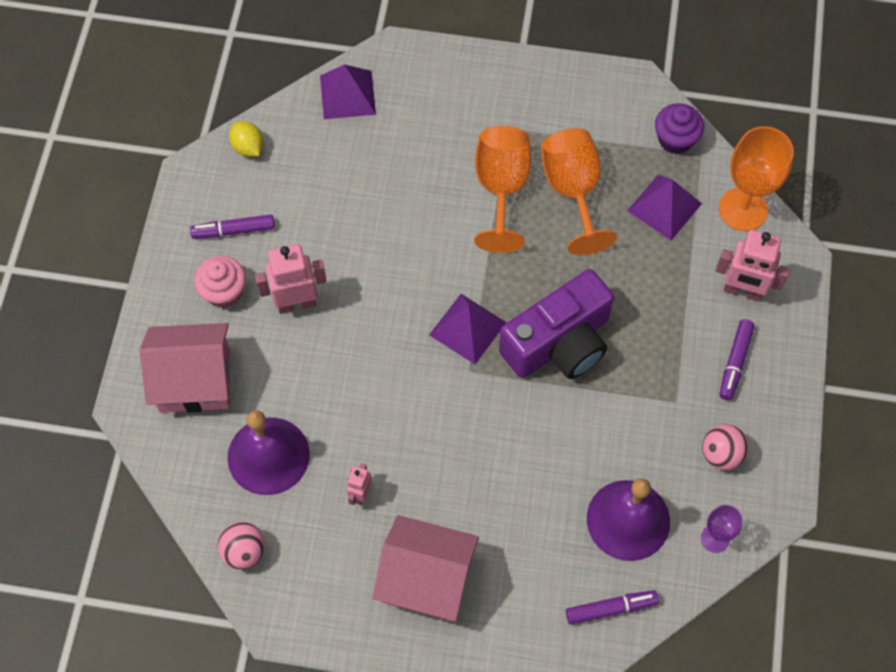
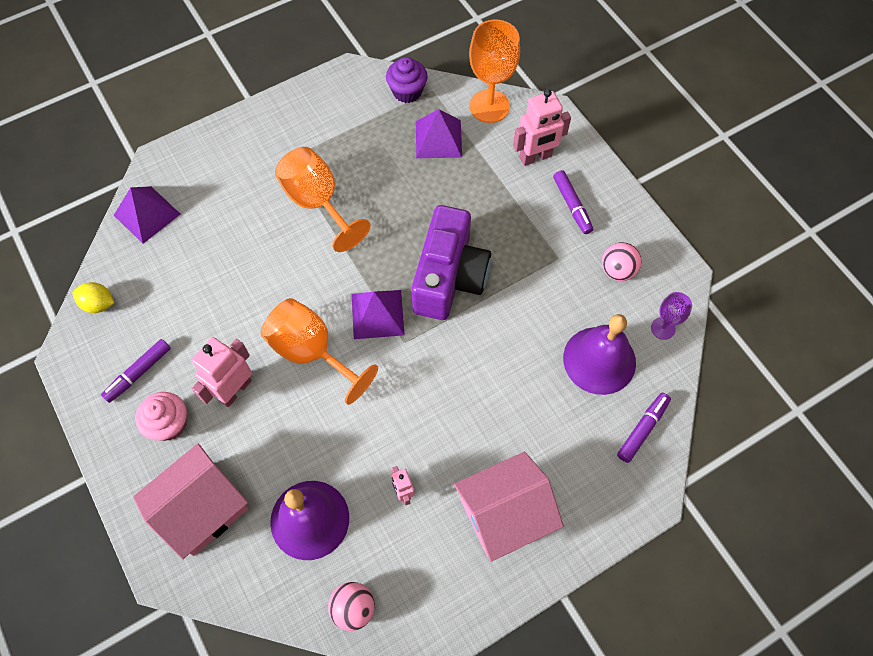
camera: 40 degrees left, 0 degrees up
(573, 191) = (369, 170): orange goblet -> orange goblet (311, 352)

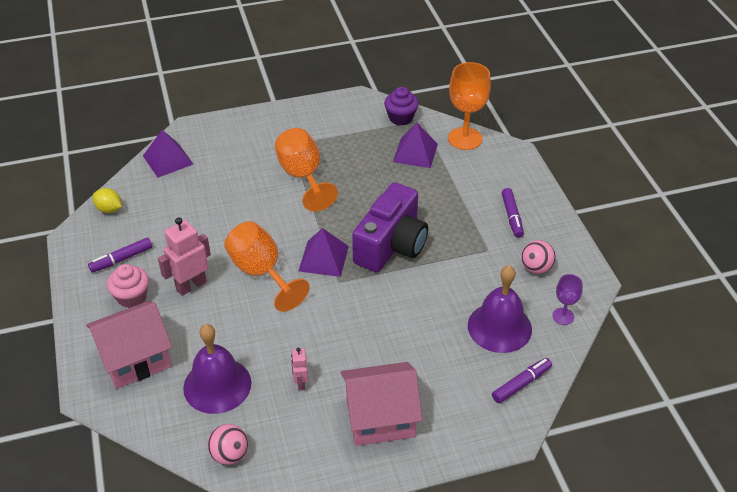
camera: 15 degrees right, 20 degrees down
(535, 157) = (492, 179): pink robot -> none

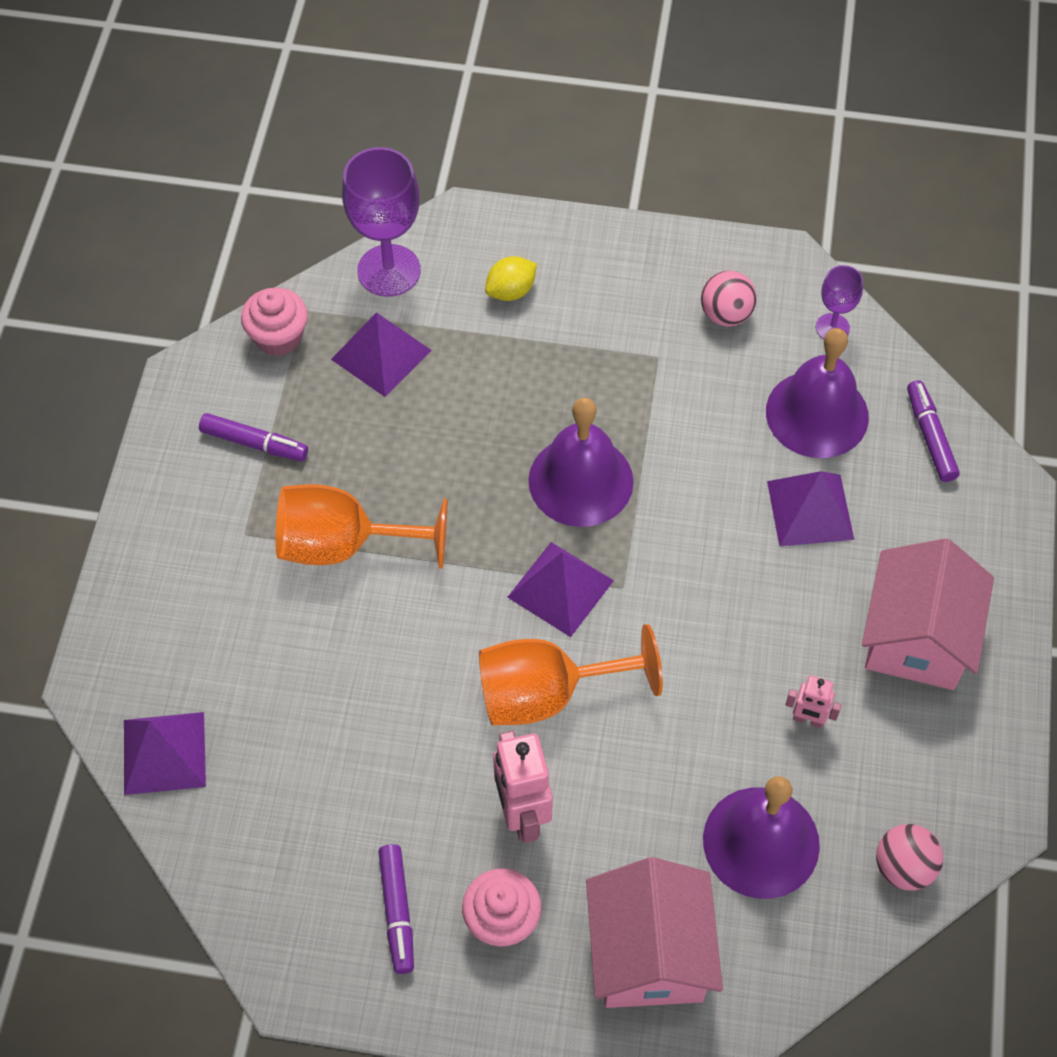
camera: 65 degrees left, 15 degrees up
(109, 209) = (248, 898): yellow lemon -> yellow lemon (511, 291)
(391, 245) = (580, 481): purple camera -> purple bell
(401, 118) = (278, 337): purple cupcake -> pink cupcake
(434, 343) = (810, 510): none -> purple pyramid
(465, 138) = (389, 270): orange goblet -> purple goblet
(512, 217) = (604, 293): purple marker -> purple marker (254, 443)

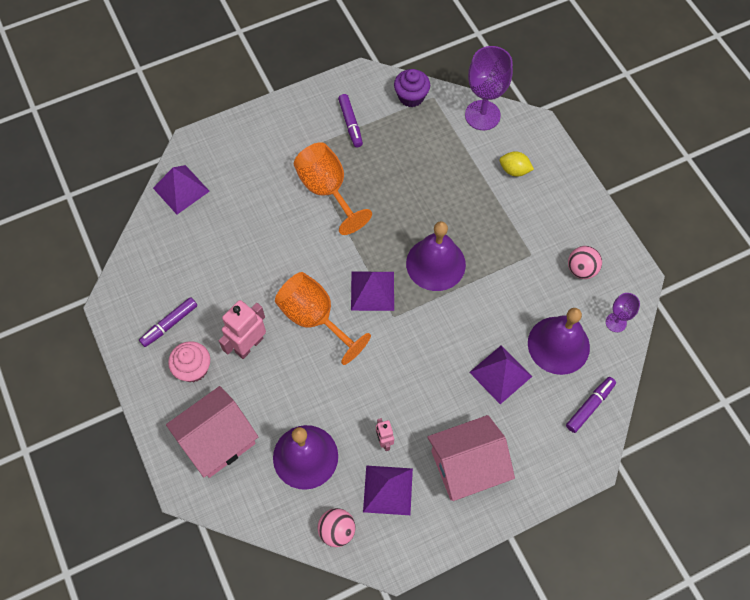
camera: 55 degrees right, 5 degrees up
(278, 337) = (411, 97): pink cupcake -> purple cupcake
(381, 354) = (435, 141): purple pyramid -> purple pyramid (387, 490)

